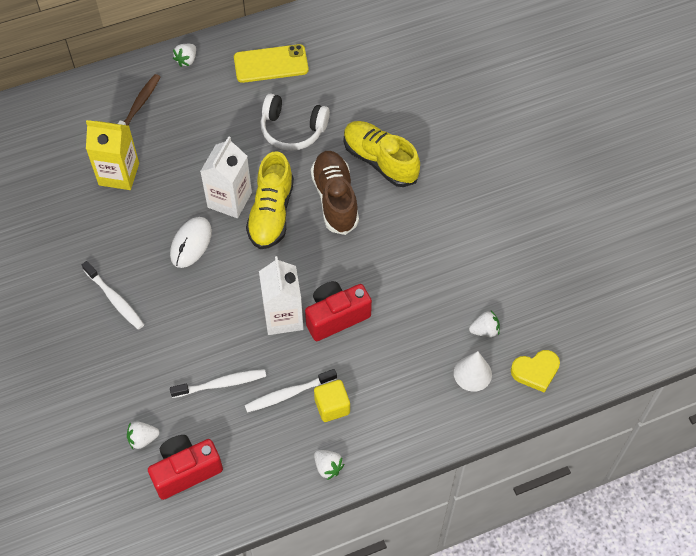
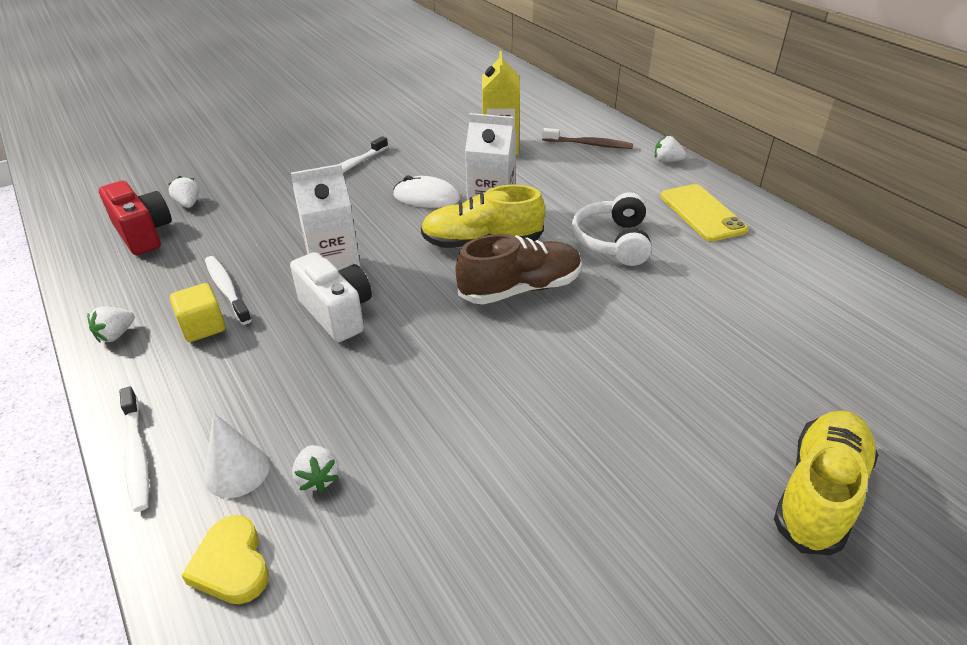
camera: 80 degrees right, 20 degrees down
(221, 384) = (247, 241): white toothbrush -> white toothbrush (137, 454)
(336, 317) = (337, 313): red camera -> white camera
(380, 161) = (600, 321): yellow shoe -> yellow shoe (819, 493)

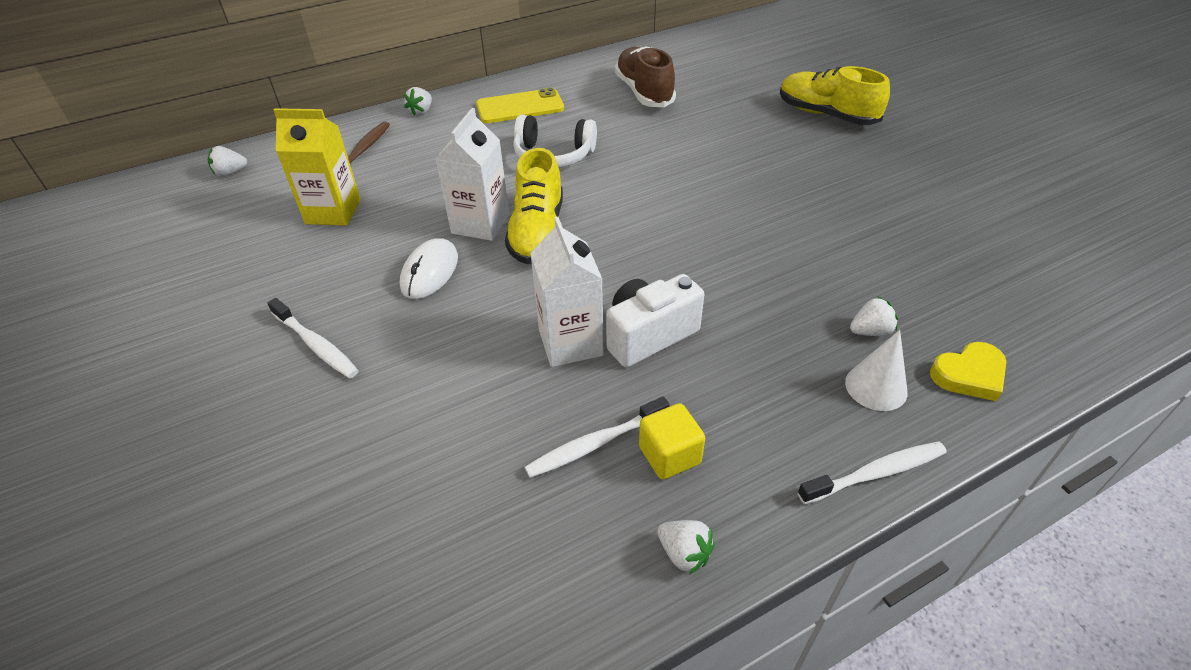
camera: 85 degrees left, 5 degrees up
(143, 234) = (426, 589): red camera -> none
(188, 204) = (349, 541): white strawberry -> white strawberry (230, 172)
(520, 289) = (619, 212): brown shoe -> brown shoe (644, 92)

